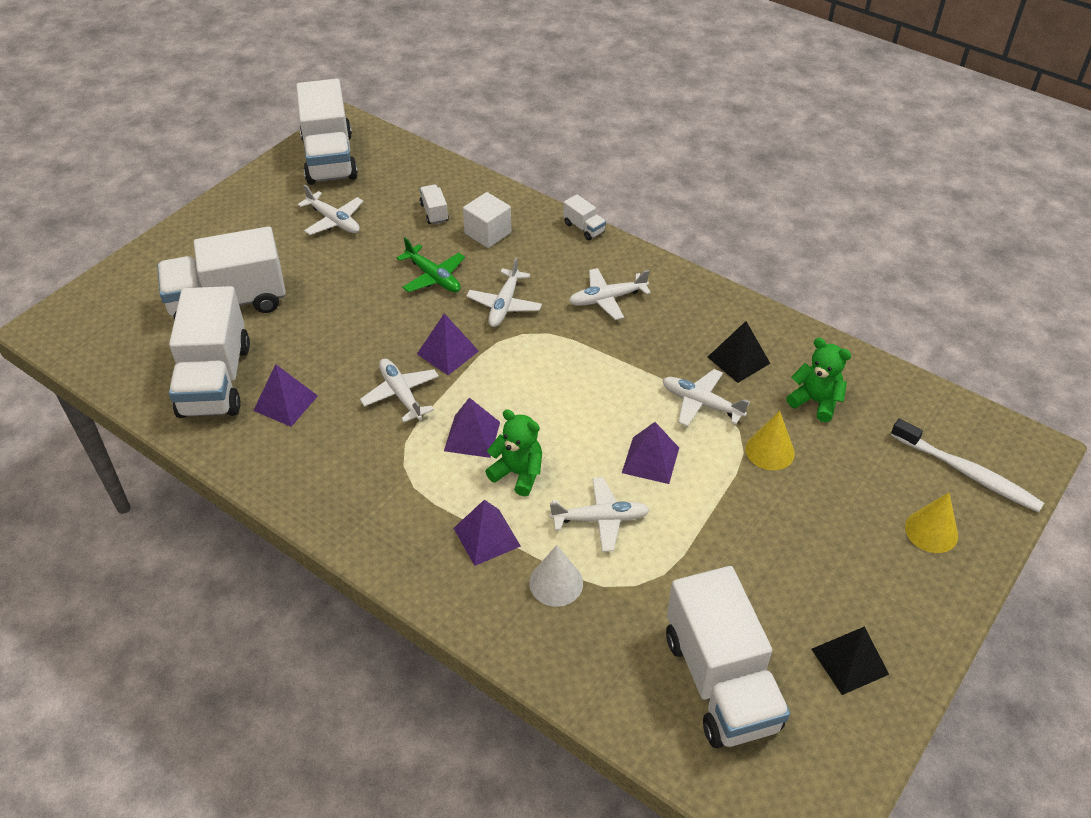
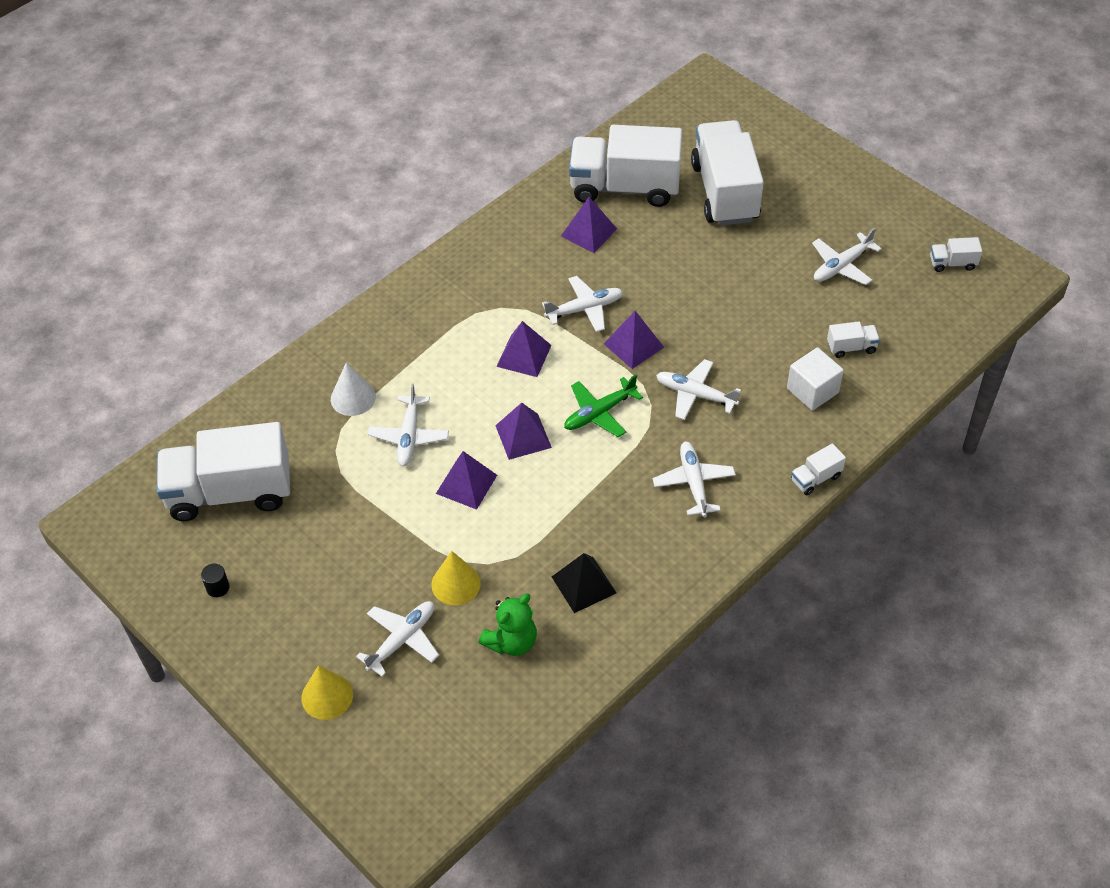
camera: 100 degrees right, 5 degrees up
(329, 158) = (952, 263): white truck -> white truck, size x0.41
(433, 277) = (745, 341): green plane -> green plane (600, 413)
(486, 537) = (411, 357): purple pyramid -> purple pyramid (523, 436)
(518, 473) = (473, 384): green teddy bear -> none
(702, 403) = (529, 539): white plane -> white plane (401, 640)
(850, 661) = (218, 587): black pyramid -> black cylinder
(967, 473) = (387, 755): white toothbrush -> none

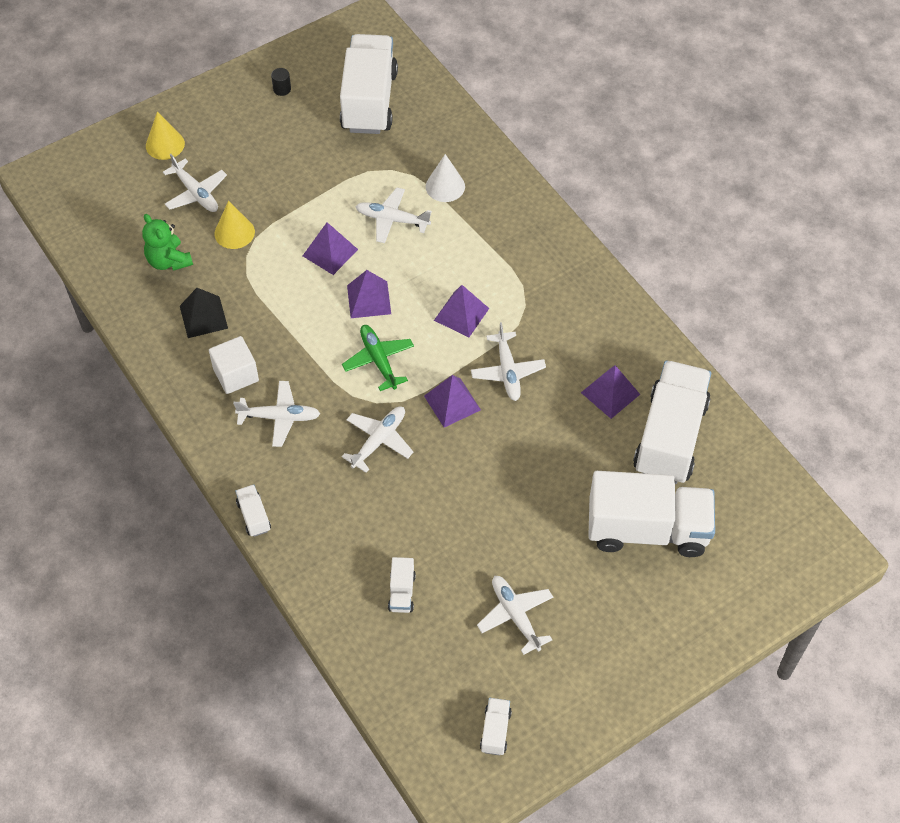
camera: 100 degrees right, 5 degrees up
(812, 390) = (356, 541): white cube -> white cube (236, 374)

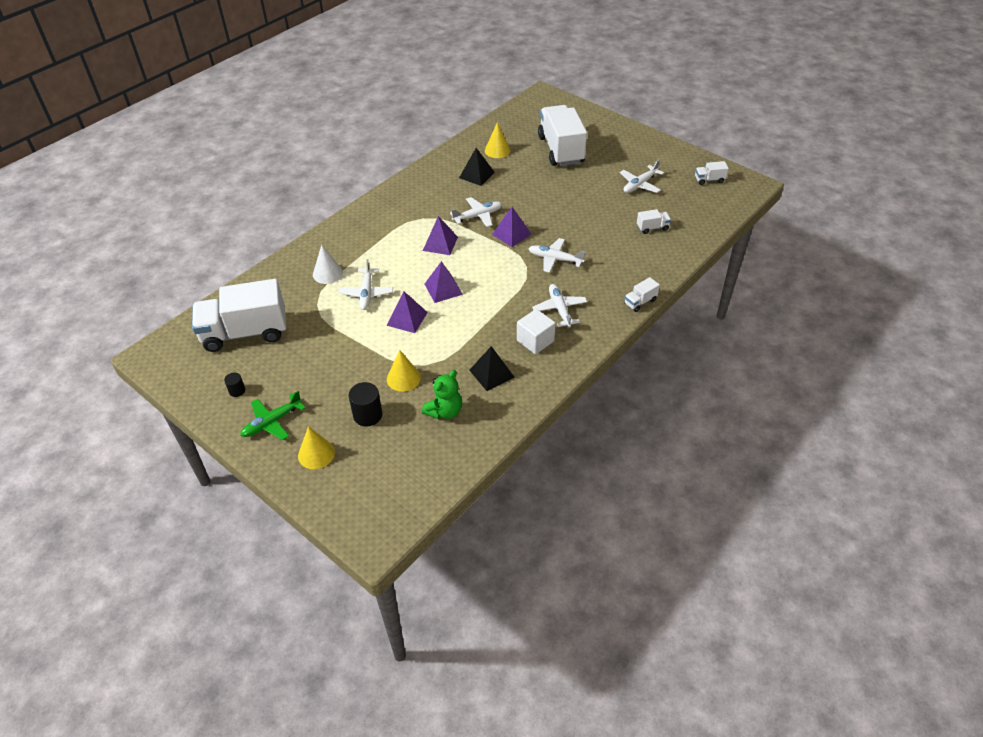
camera: 105 degrees left, 10 degrees down
(196, 193) = (367, 415): white plane -> black cylinder
(379, 361) = (493, 273): green plane -> green plane (272, 422)
(610, 393) = (476, 175): purple pyramid -> black pyramid
(670, 437) = (497, 150): white truck -> yellow cone

